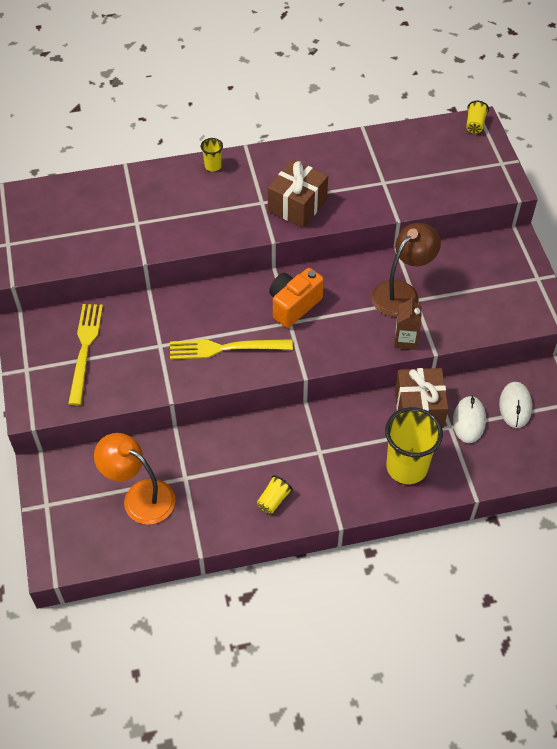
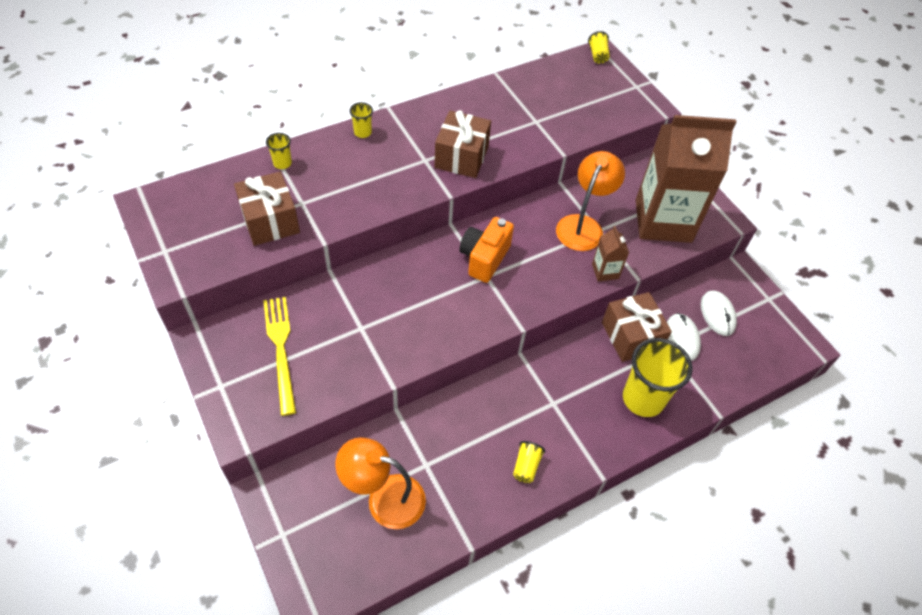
camera: 20 degrees left, 0 degrees up
(104, 234) = (270, 221): none -> brown gift
(131, 183) = (282, 163): none -> yellow cup
(225, 348) = (431, 316): yellow fork -> none
(402, 292) = (583, 225): brown lamp -> orange lamp
(484, 303) = (663, 221): none -> brown carton

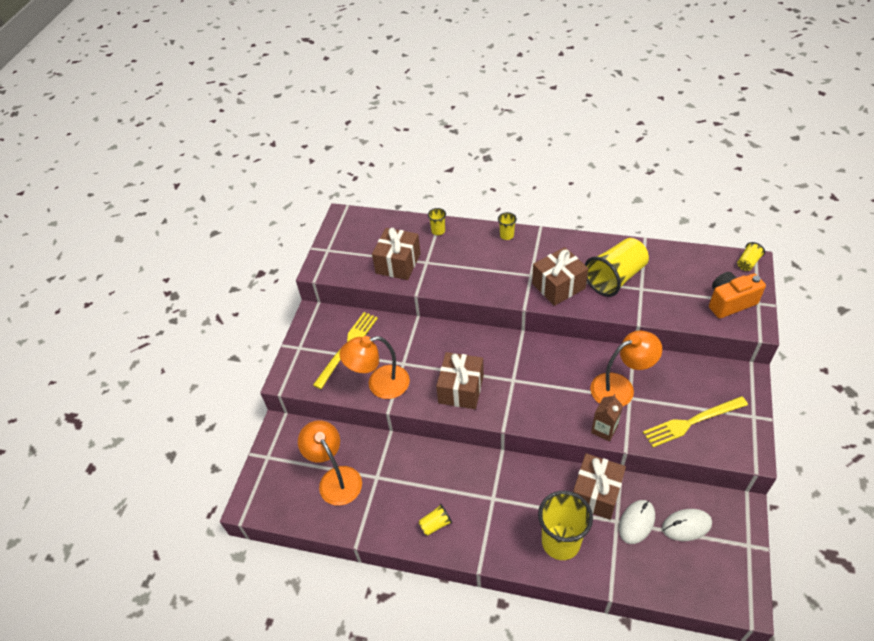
camera: 50 degrees right, 5 degrees down
(357, 365) = (380, 384): none -> orange lamp
(446, 316) = (461, 389): none -> brown gift
(484, 258) = (523, 367): orange camera -> orange camera (730, 302)
(505, 123) = (615, 278): none -> yellow cup
(663, 221) = (692, 422): brown carton -> yellow fork
(717, 314) = (686, 526): white mouse -> white mouse turned 45 degrees clockwise

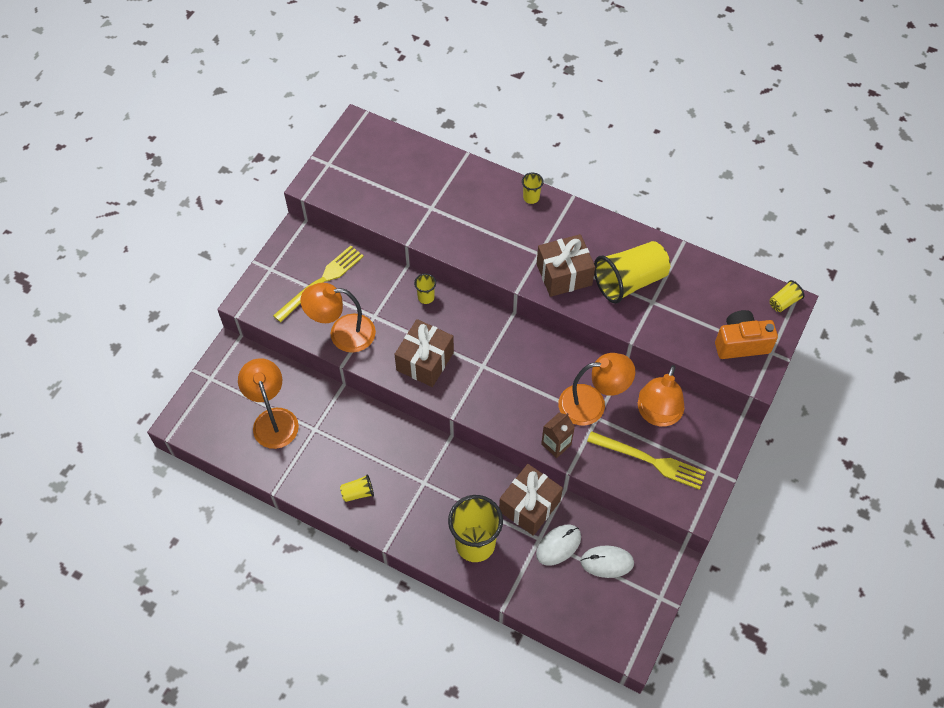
camera: 10 degrees right, 10 degrees up
(398, 263) = (400, 201): brown gift -> none
(438, 231) = (457, 172): yellow cup -> yellow cup (426, 297)
(680, 382) = (657, 415): none -> orange lamp
(692, 422) = (650, 461): yellow fork -> yellow fork turned 150 degrees counterclockwise

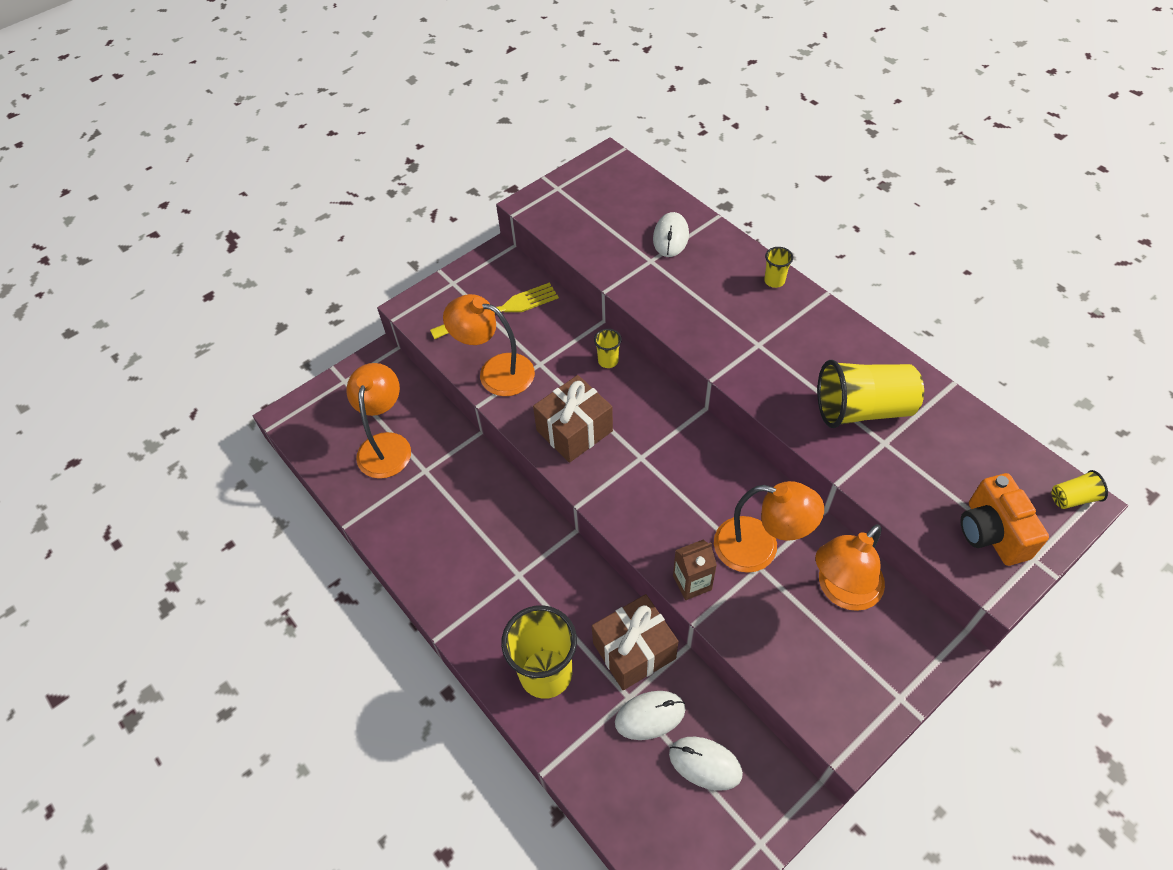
camera: 25 degrees right, 5 degrees down
(358, 493) = (437, 559): yellow cup -> none
(438, 183) = (670, 237): none -> white mouse
(564, 274) = (779, 377): brown gift -> none
(650, 461) = (810, 648): yellow fork -> none
(741, 343) = (991, 533): orange camera -> orange camera turned 120 degrees counterclockwise

